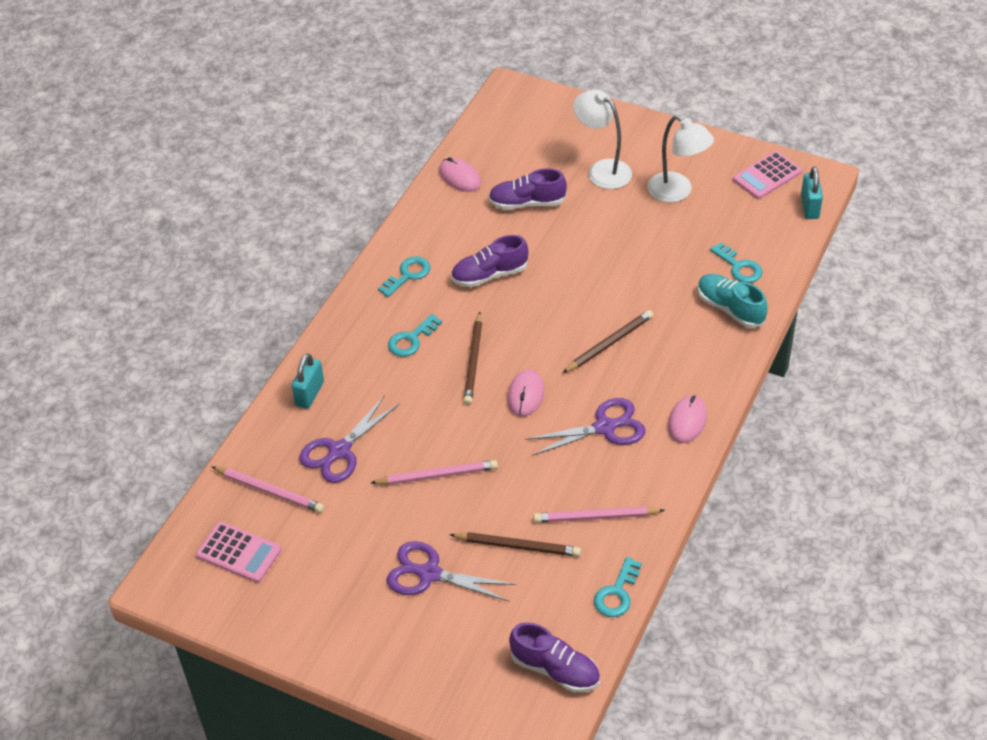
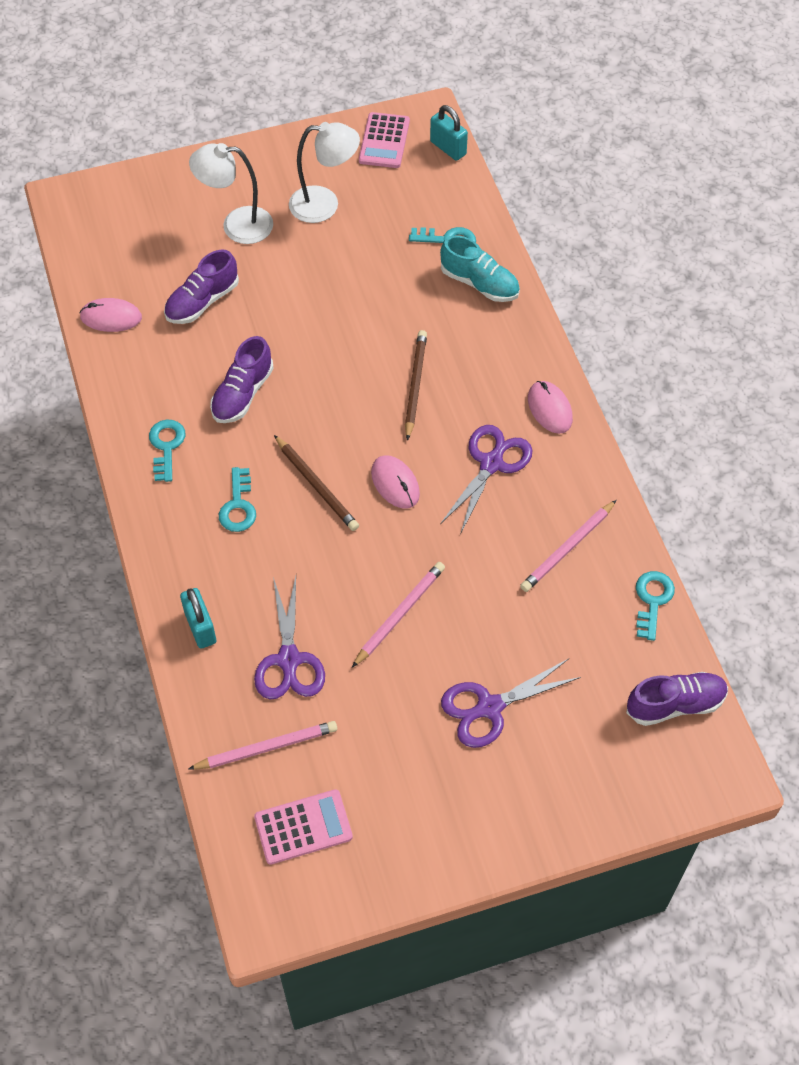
camera: 45 degrees left, 10 degrees up
(517, 546) = (533, 624): brown pencil -> none
(617, 593) = (652, 600): turquoise key -> turquoise key turned 150 degrees counterclockwise
(730, 308) = (479, 283): turquoise shoe -> turquoise shoe turned 150 degrees counterclockwise

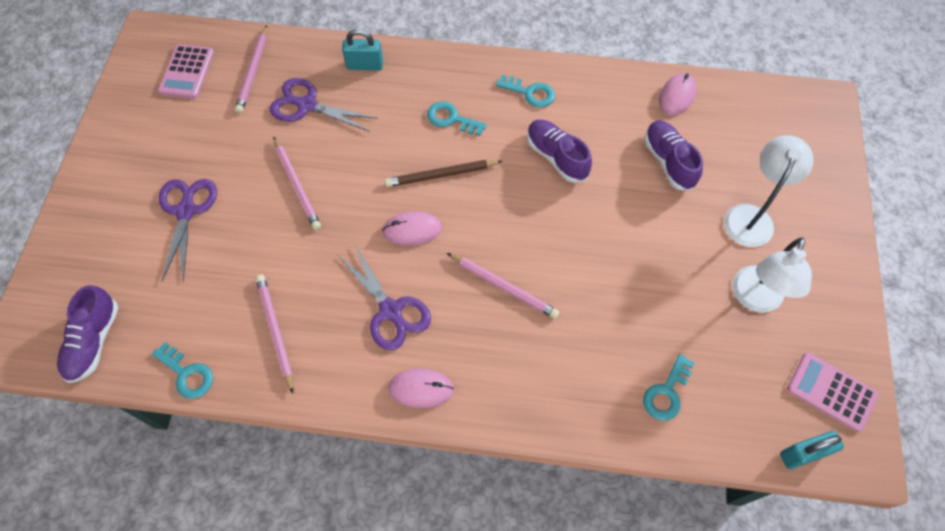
camera: 115 degrees right, 5 degrees up
(415, 385) = (503, 286): brown pencil -> pink pencil
(479, 283) = (598, 397): turquoise shoe -> none

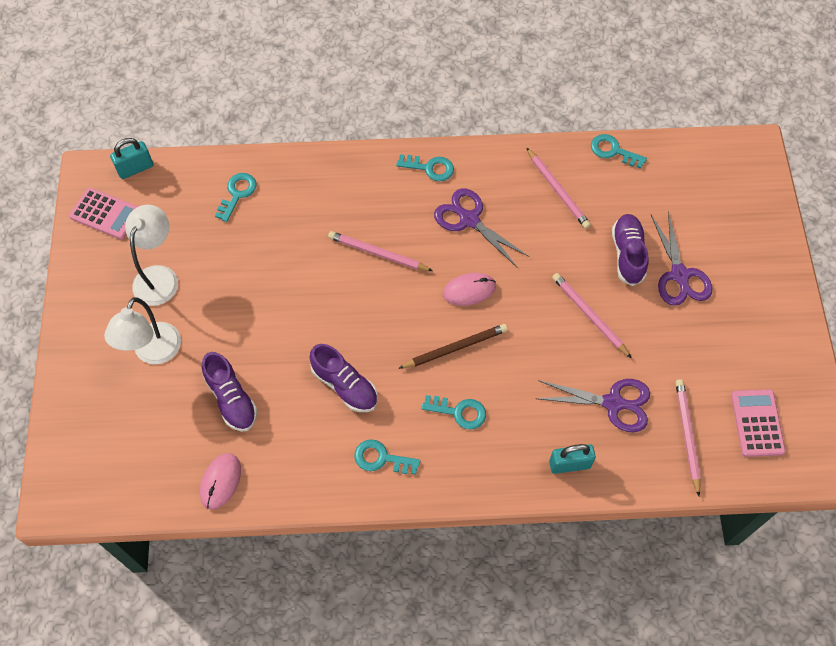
camera: 170 degrees right, 0 degrees up
(94, 341) = (697, 162): purple shoe -> purple shoe (627, 254)
(421, 389) = (430, 168): pink mouse -> turquoise key

